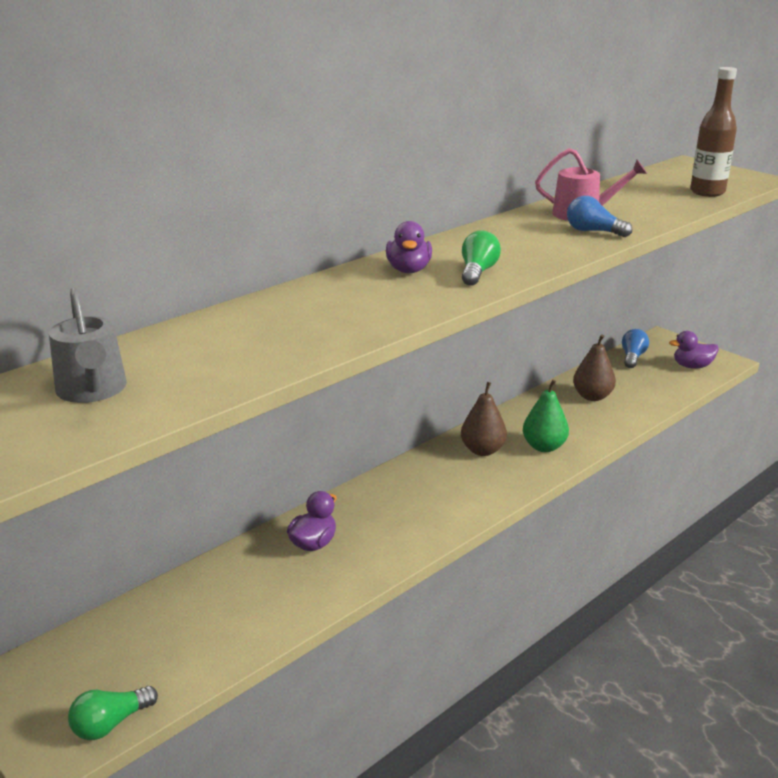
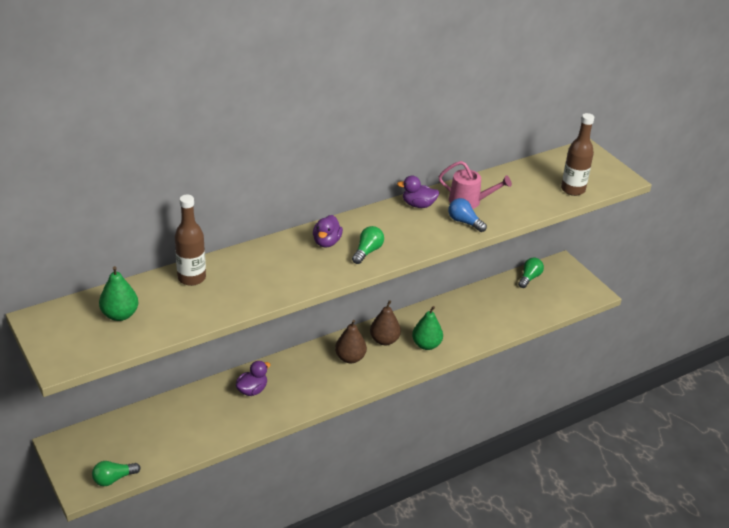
camera: 10 degrees right, 10 degrees up
(92, 390) = (120, 315): grey watering can -> green pear
(209, 331) = (191, 278): none -> brown bottle
(592, 396) = (481, 308): brown pear -> brown pear (350, 358)
(632, 357) = (529, 278): blue light bulb -> green light bulb
(692, 366) = (568, 294): purple duck -> purple duck (418, 205)

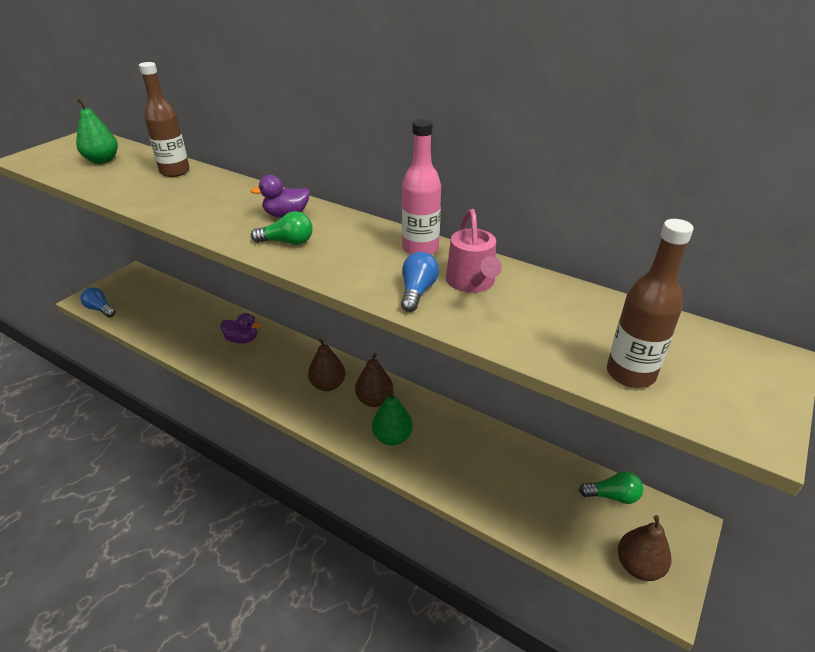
camera: 65 degrees right, 0 degrees up
(113, 479) = (100, 309): green light bulb -> blue light bulb
(418, 205) = (420, 249): purple duck -> pink bottle
(575, 292) = (638, 566): none -> brown pear

